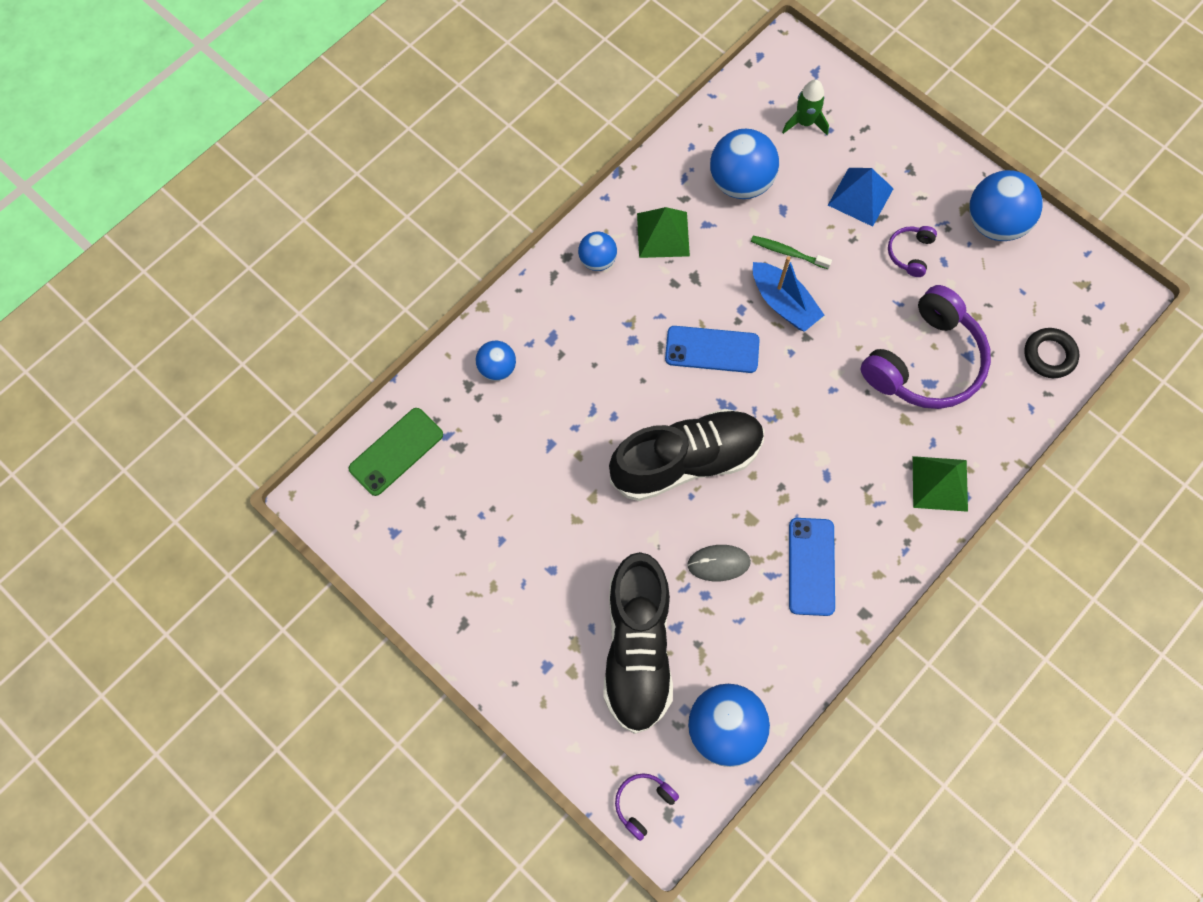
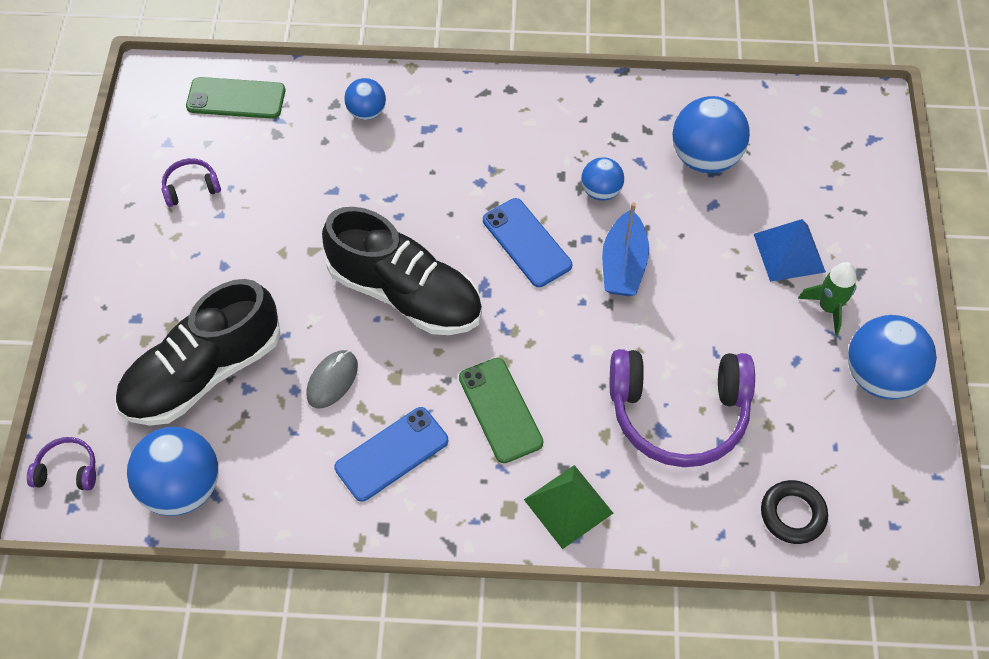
camera: 50 degrees right, 10 degrees down
(597, 260) = (528, 111): blue ball -> blue ball (601, 191)
(663, 234) = (598, 138): green pyramid -> none
(718, 563) = (332, 380): grey mouse -> grey mouse turned 75 degrees clockwise
(788, 252) = (675, 236): green toothbrush -> none
(805, 122) = (814, 164): green rocket -> green rocket (828, 308)
(833, 470) = (500, 410): none -> green phone
(910, 253) = (775, 328): purple headphones -> purple headphones (191, 187)

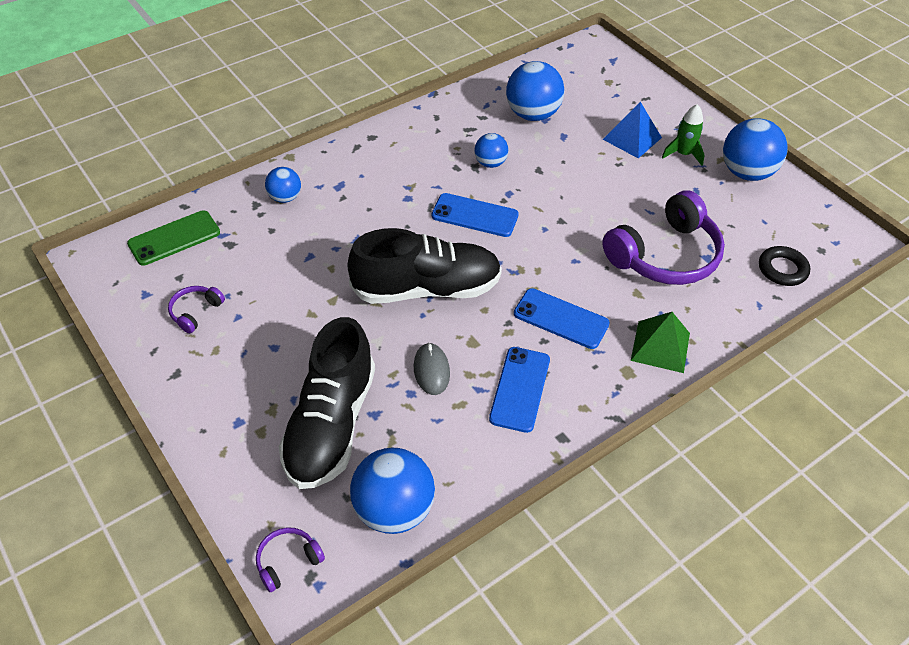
camera: 40 degrees left, 10 degrees down
(500, 410) = (561, 319): green phone -> blue phone
(623, 265) = (547, 195): blue boat -> none

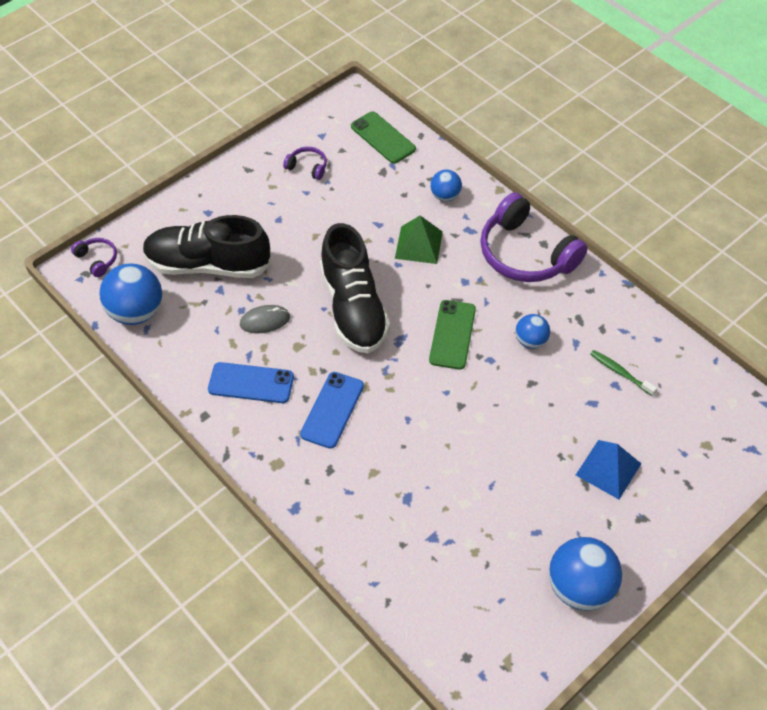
camera: 85 degrees right, 5 degrees up
(475, 215) = (452, 334): blue phone -> green phone
(532, 114) = (620, 372): blue ball -> green toothbrush
(660, 346) = (309, 490): green pyramid -> green pyramid (419, 244)
(665, 255) = (429, 498): purple headphones -> purple headphones (526, 254)
(683, 154) = (595, 521): green rocket -> none
(782, 269) = (428, 611): black ring -> none

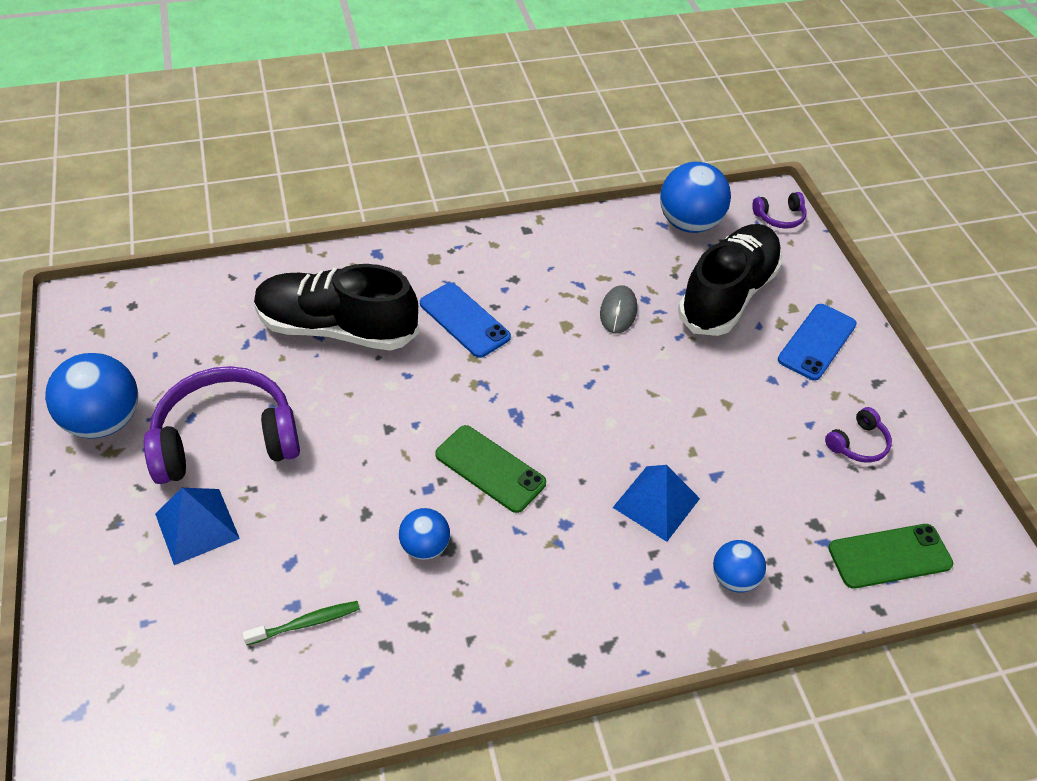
camera: 115 degrees right, 5 degrees down
(251, 383) = (542, 273): blue phone -> blue phone (817, 342)
(353, 308) = (590, 393): black shoe -> black shoe (337, 329)
(419, 244) = (656, 503): green pyramid -> blue pyramid
(526, 254) = (571, 623): purple headphones -> purple headphones (226, 439)

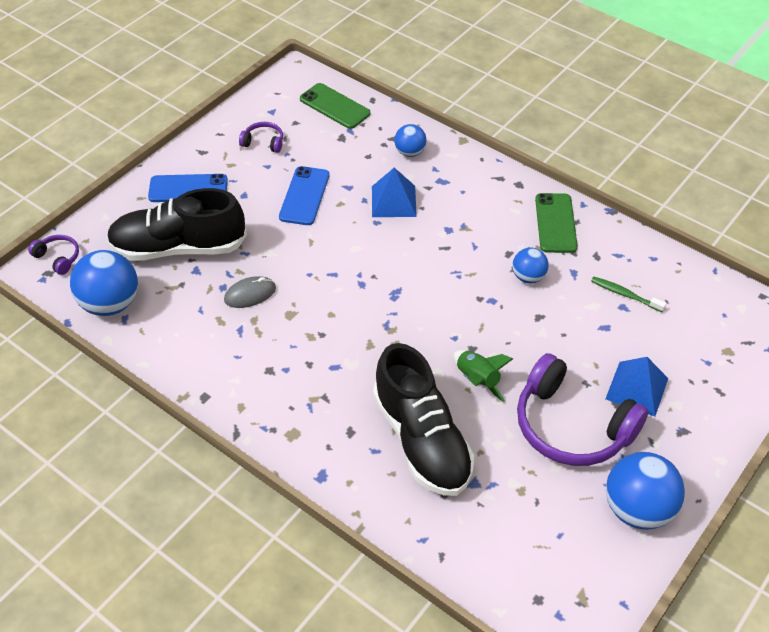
camera: 125 degrees left, 0 degrees up
(350, 407) = (477, 380): none -> green rocket
(464, 320) = (340, 372): blue phone -> blue phone (304, 196)
(490, 468) = (447, 281): green phone -> green phone (555, 223)

